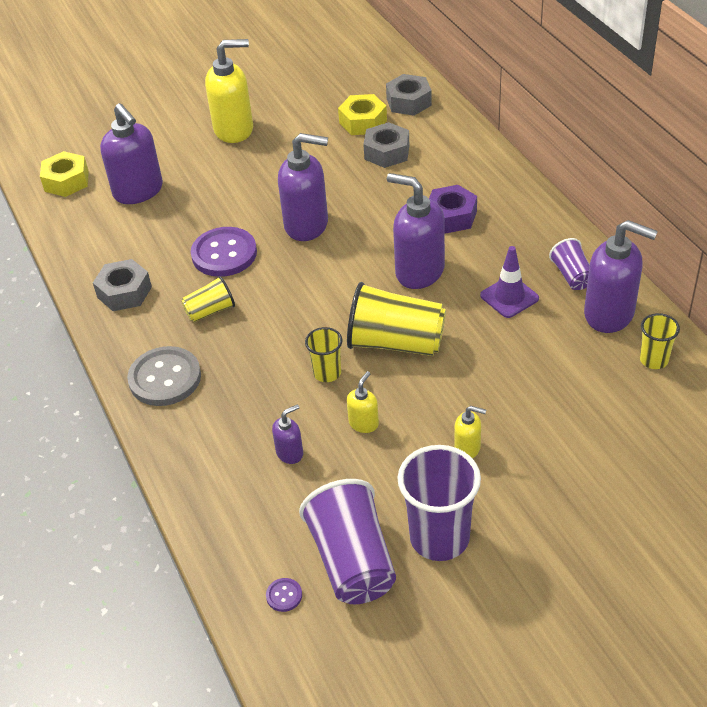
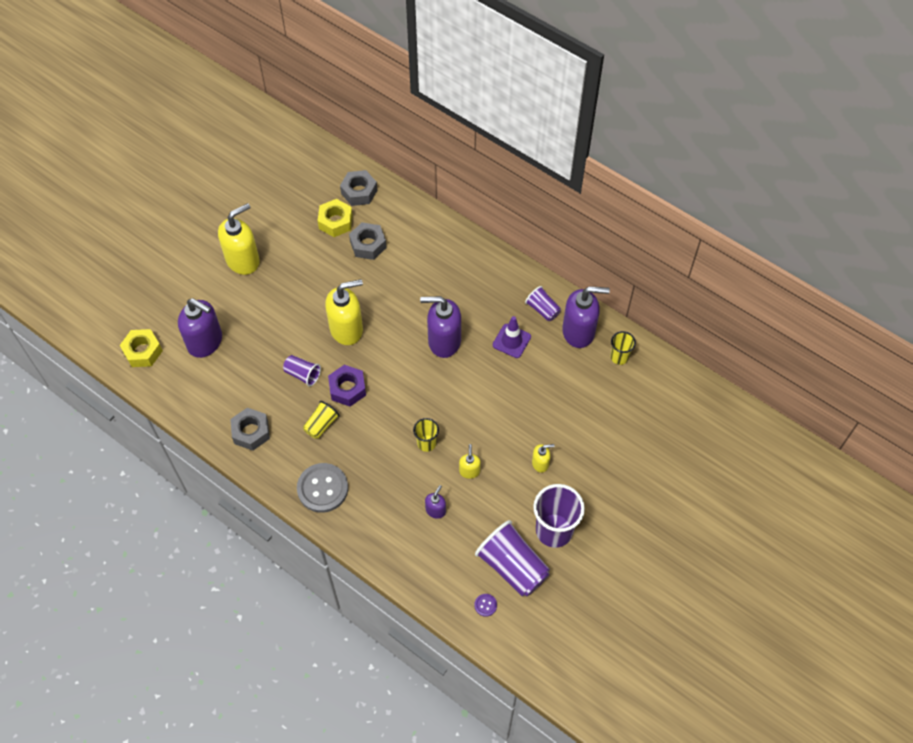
camera: 30 degrees left, 15 degrees up
(224, 254) = (302, 374): purple button -> purple cup
(307, 225) = (347, 329): purple soap dispenser -> yellow soap dispenser
(396, 343) = (458, 403): yellow cup -> none
(451, 216) = (442, 287): purple nut -> purple nut (347, 389)

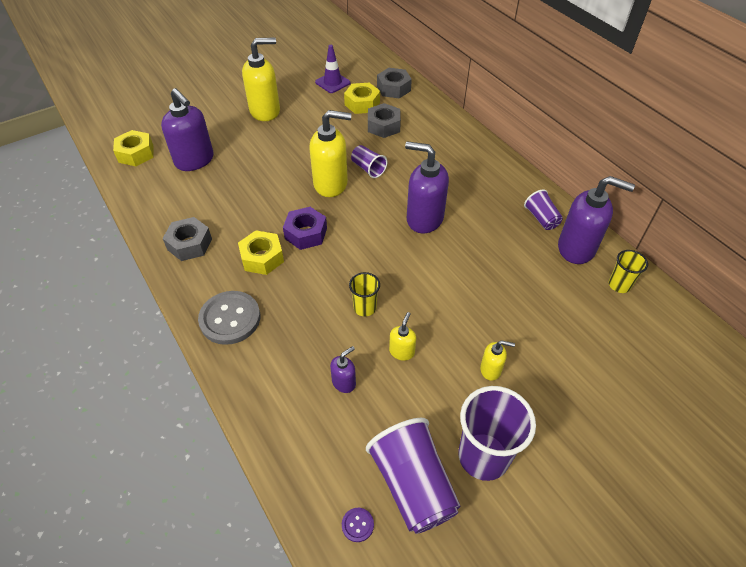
camera: 20 degrees right, 10 degrees down
(302, 374) = (268, 209): purple cup -> purple cup (368, 168)
(321, 425) = (262, 258): yellow cup -> yellow nut
(511, 341) = (497, 237): purple traffic cone -> purple traffic cone (332, 82)

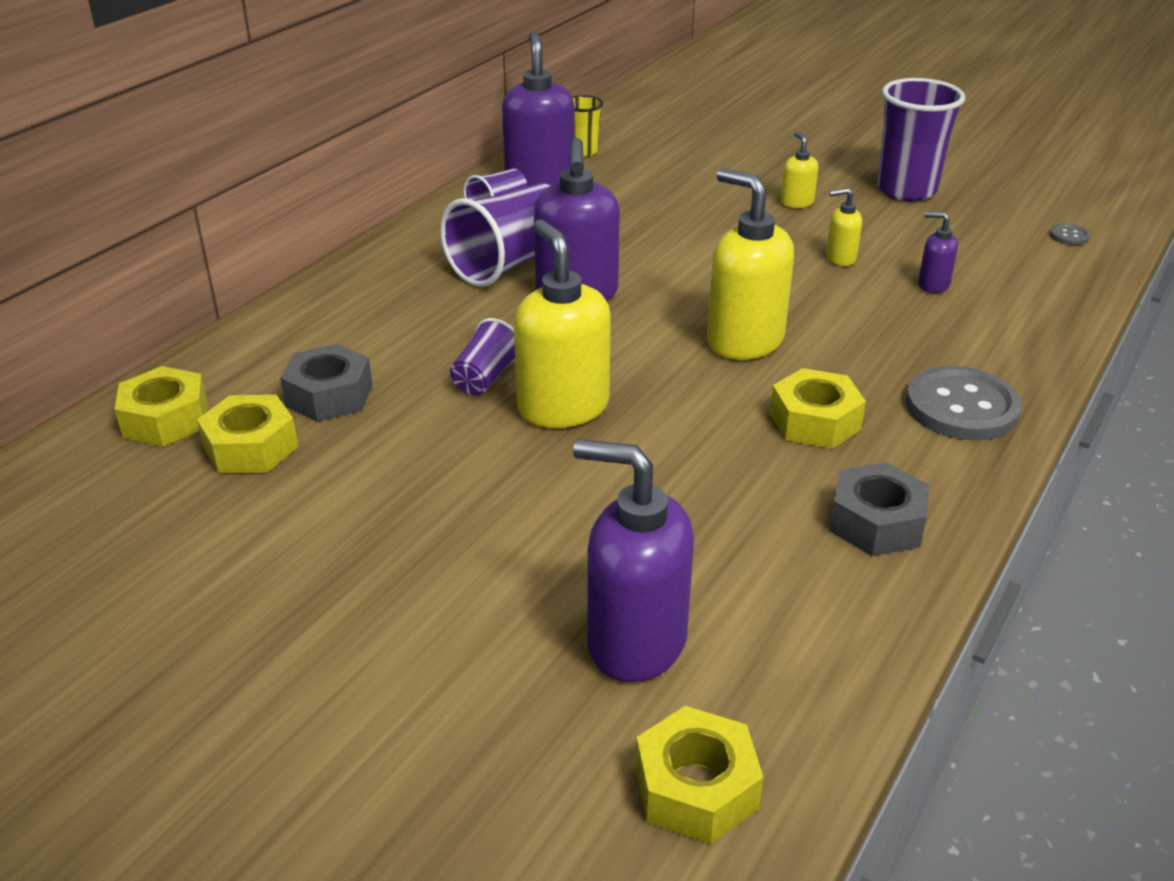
camera: 115 degrees left, 15 degrees down
(195, 160) = (635, 642): purple soap dispenser -> purple soap dispenser turned 90 degrees counterclockwise
(265, 111) = (353, 599): yellow soap dispenser -> yellow soap dispenser (744, 341)
(306, 233) = (715, 395): purple nut -> none
(332, 82) = (165, 523): purple traffic cone -> none
(357, 525) = (1069, 236): purple button -> grey button
(365, 308) = (804, 300): yellow cup -> none
(393, 88) = (166, 419): grey nut -> yellow nut
(413, 485) = (988, 218): purple cup -> purple cup (510, 264)

